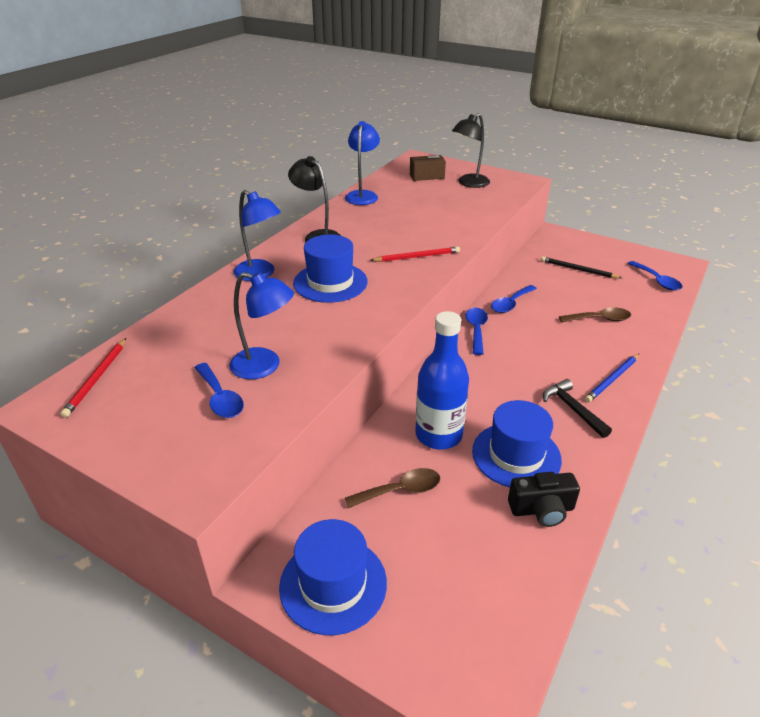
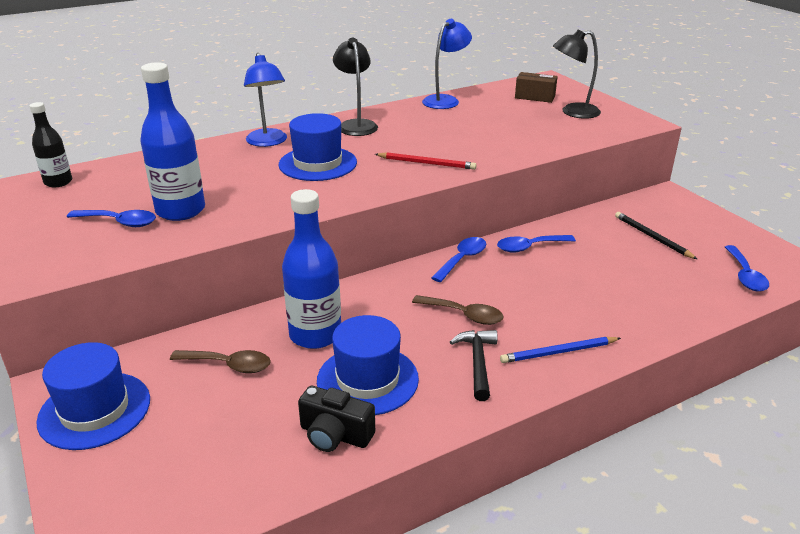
camera: 30 degrees right, 5 degrees down
(97, 378) = (58, 182): red pencil -> black bottle
(220, 398) = (119, 222): blue spoon -> blue spoon turned 75 degrees counterclockwise
(265, 366) = (180, 210): blue lamp -> blue bottle
(600, 319) = (617, 292): brown spoon -> brown spoon (464, 315)

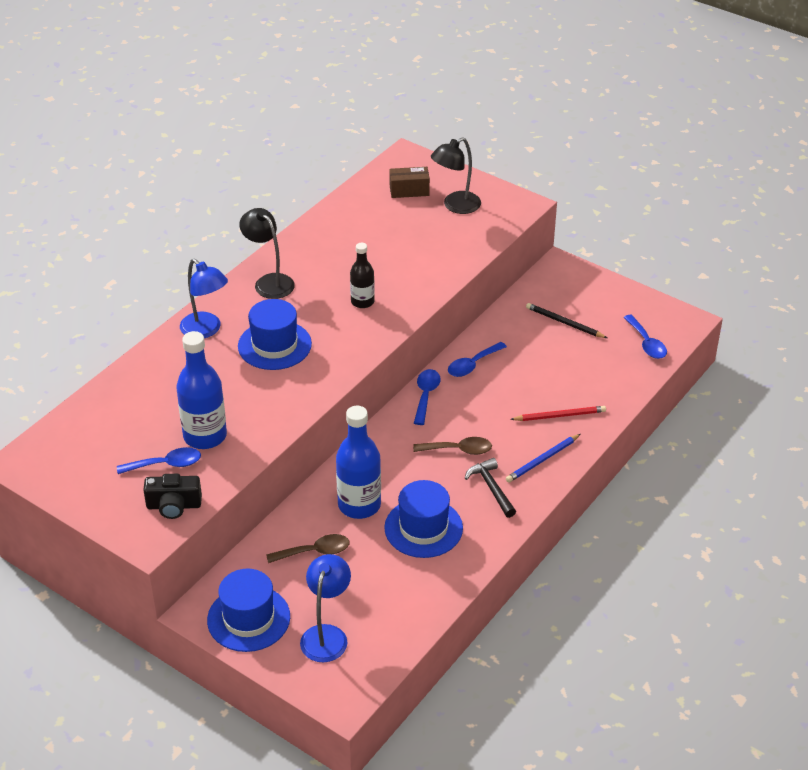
camera: 25 degrees left, 10 degrees up
(58, 182) = (61, 439): black bottle -> black bottle (362, 302)
(335, 435) = (429, 575): black camera -> black camera (174, 506)
(426, 163) = (368, 316): red pencil -> red pencil (559, 415)
(445, 100) = (328, 219): blue lamp -> blue lamp (326, 635)

